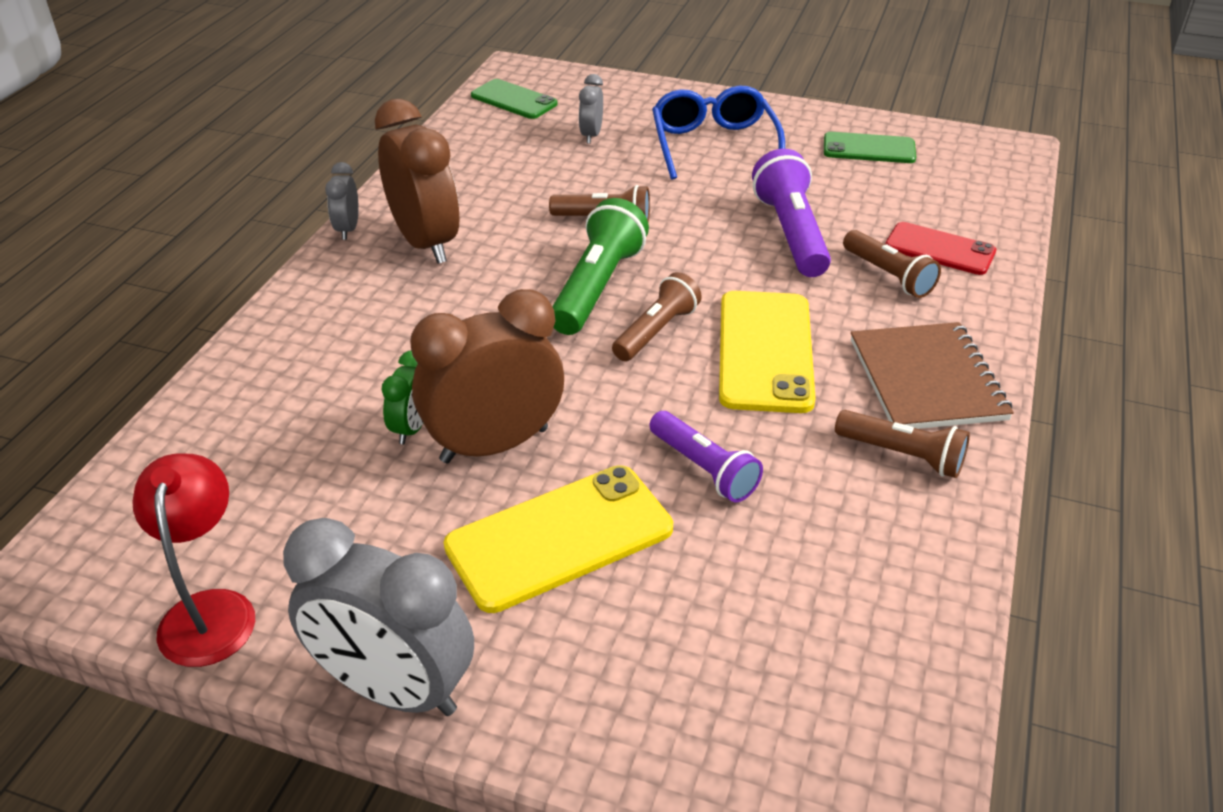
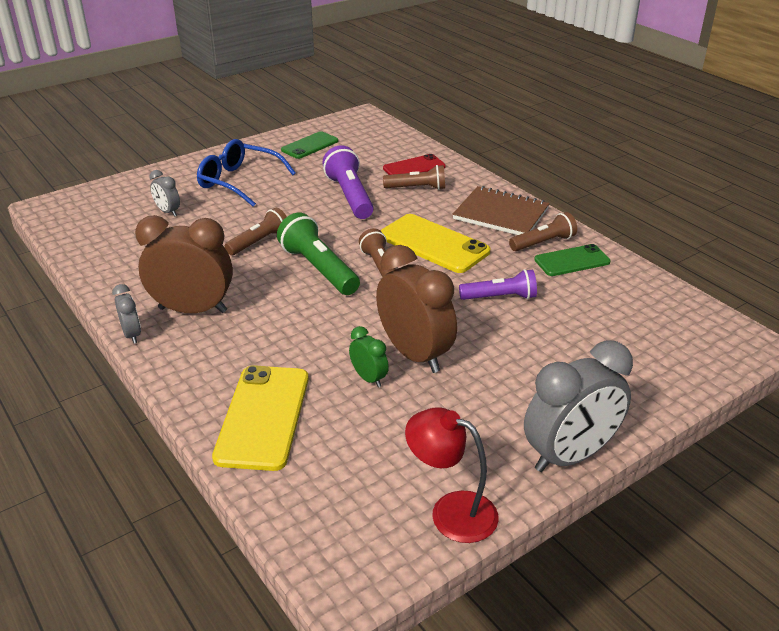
camera: 55 degrees left, 5 degrees down
(347, 229) = (132, 334): grey clock -> grey clock turned 150 degrees counterclockwise
(494, 445) = (415, 354): brown clock -> brown clock turned 135 degrees clockwise
(514, 100) = (83, 220): green phone -> green phone (572, 261)
(559, 538) = (507, 360): yellow phone -> yellow phone (263, 417)
(791, 233) = (350, 196): purple flashlight -> purple flashlight turned 45 degrees clockwise

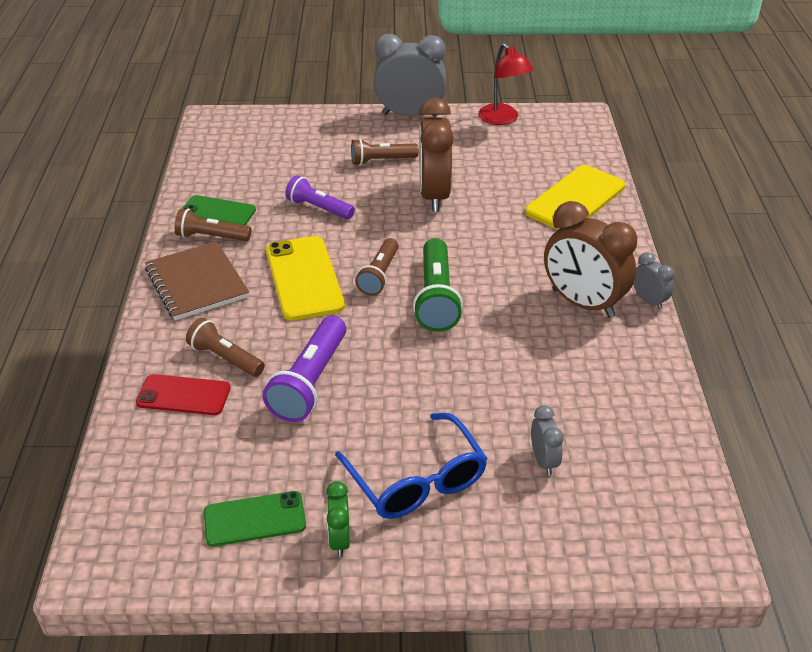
camera: 145 degrees left, 5 degrees up
(132, 334) = (649, 301): grey clock -> grey clock turned 135 degrees clockwise
(259, 242) = (467, 358): brown flashlight -> brown flashlight (381, 161)
(369, 378) = (482, 194): green clock -> green clock (339, 539)

